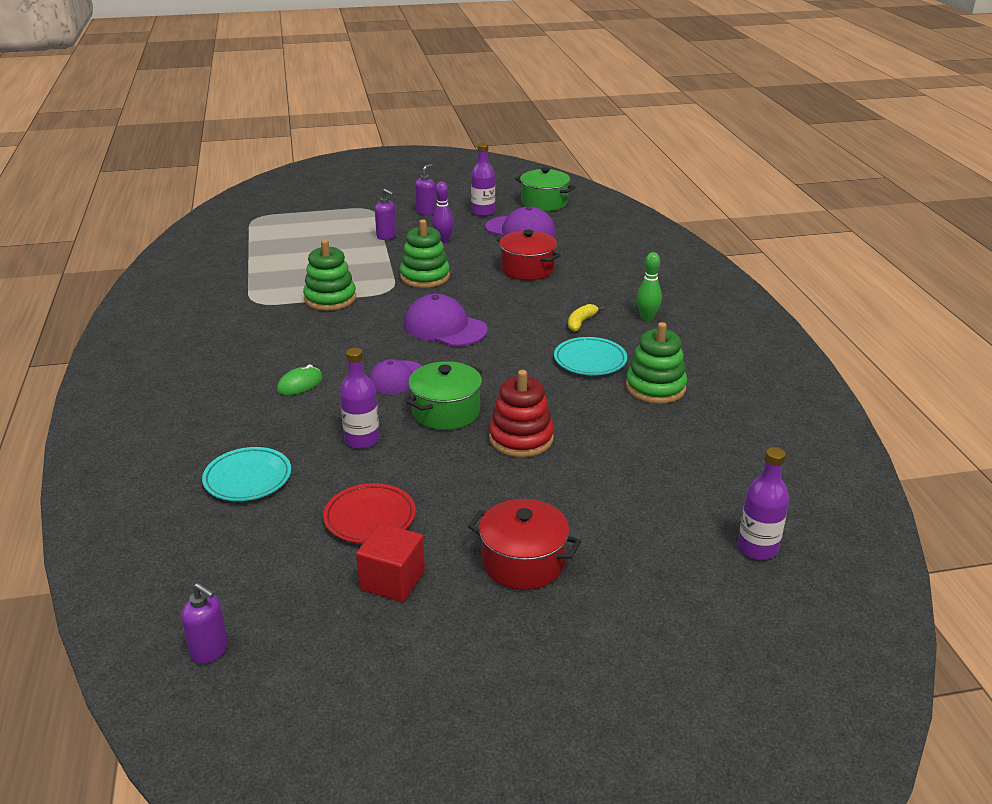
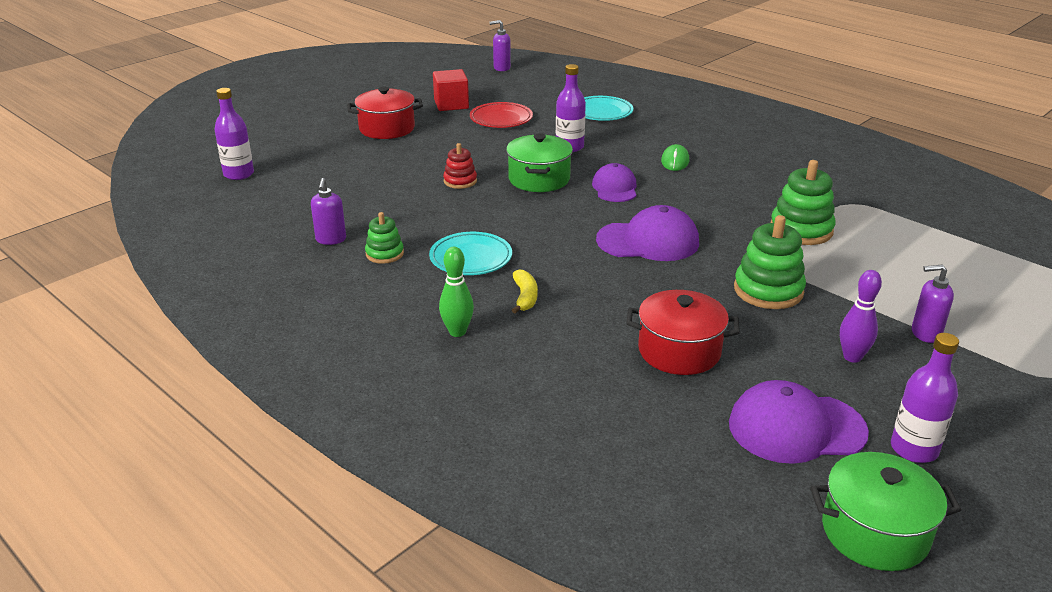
camera: 145 degrees right, 0 degrees up
(426, 212) = (980, 407): purple soap dispenser -> purple soap dispenser (331, 240)
(521, 438) = (460, 181): red stacking toy -> red stacking toy, size x0.59
(655, 388) = (384, 254): green stacking toy -> green stacking toy, size x0.59

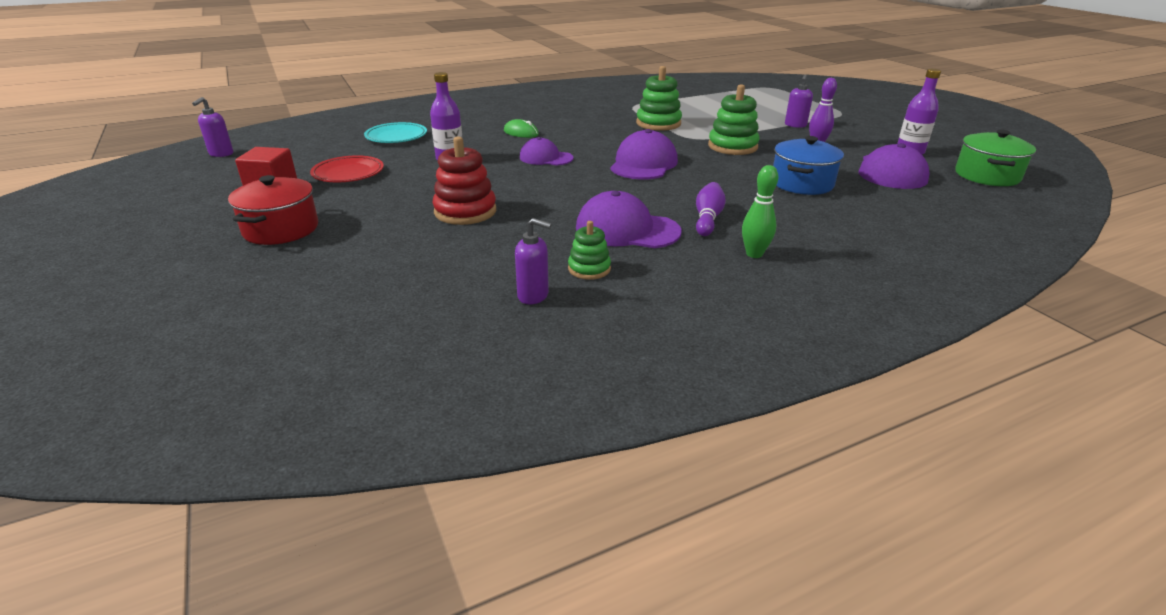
camera: 70 degrees left, 0 degrees up
(239, 174) = (272, 346): purple bottle -> none
(460, 181) = (465, 211): red stacking toy -> red stacking toy, size x1.69
(471, 258) = (627, 229): turquoise plate -> purple cap
(525, 297) = (707, 219): yellow banana -> purple bowling pin
(539, 179) = (499, 180): green pot -> none
(679, 351) = (802, 183): red pot -> blue pot

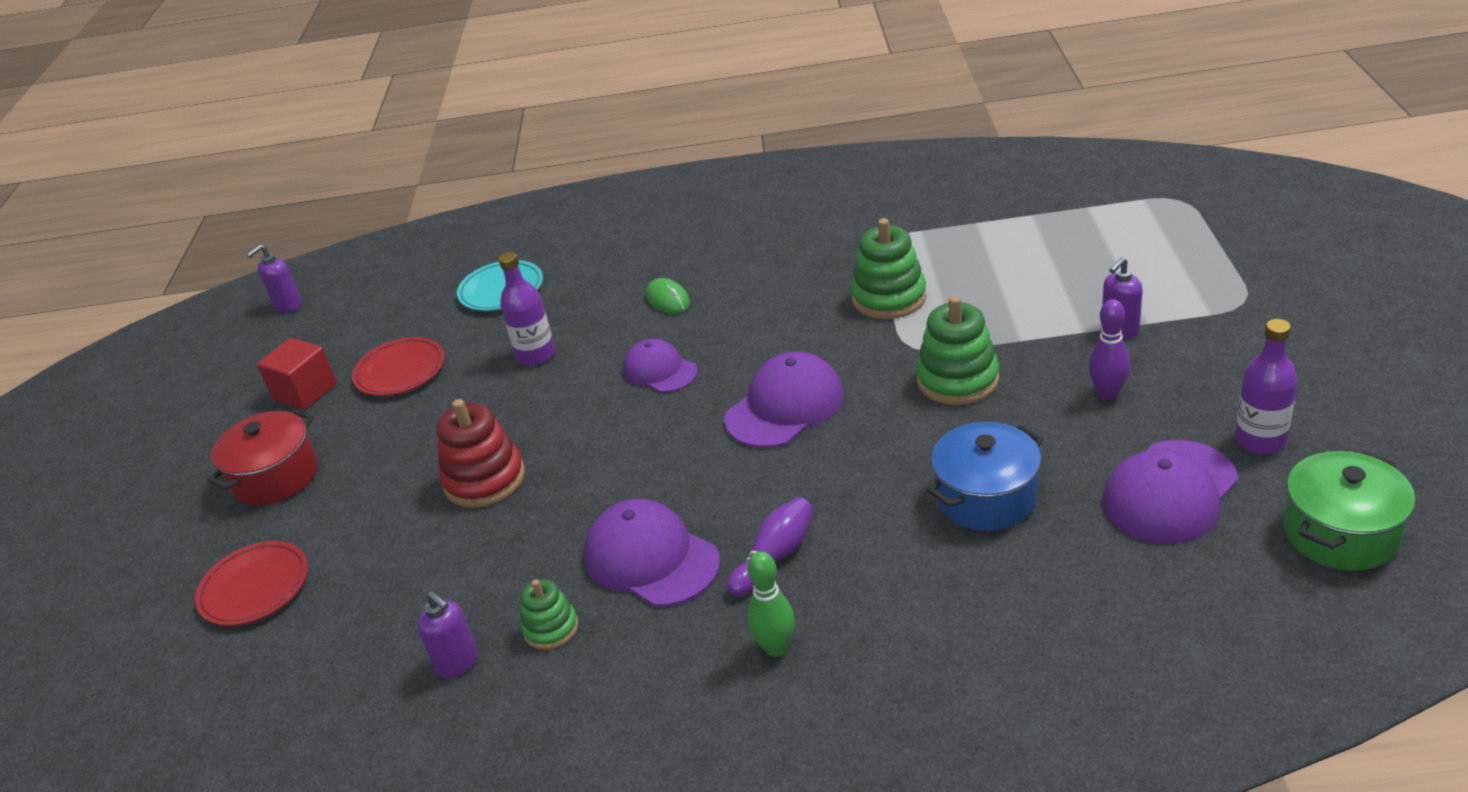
camera: 30 degrees right, 5 degrees up
(311, 285) = (255, 588): none -> red plate

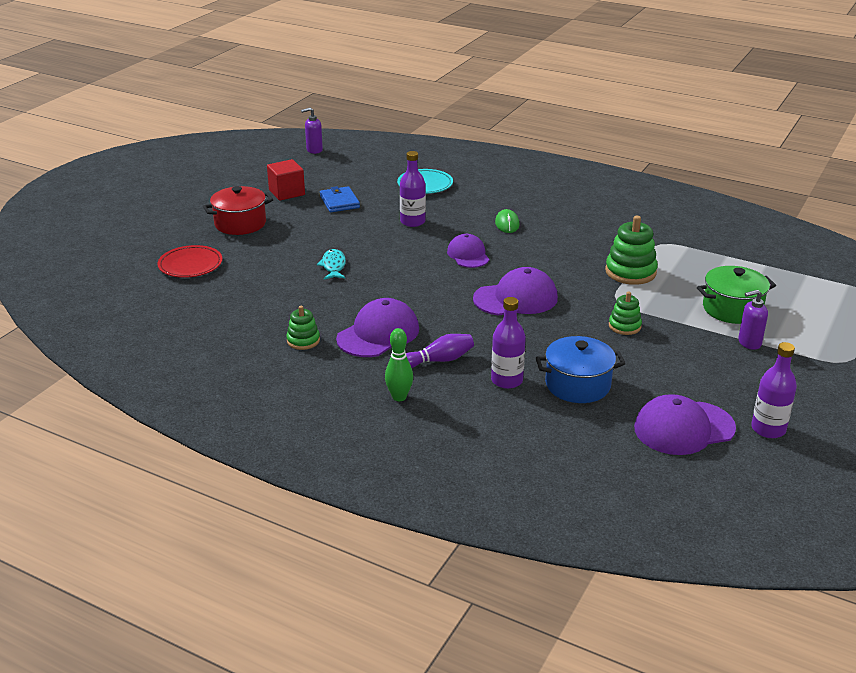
camera: 25 degrees right, 5 degrees down
(400, 371) = (339, 202): red plate -> blue wallet
(458, 663) = (249, 335): purple soap dispenser -> none
(484, 479) = (333, 266): red stacking toy -> turquoise fish
(651, 558) = (378, 334): purple cap -> purple cap turned 60 degrees clockwise
(893, 540) = (507, 380): none -> purple bottle
(957, 380) = (624, 326): green stacking toy -> green stacking toy, size x0.59
(1107, 393) = (704, 369): purple bowling pin -> none
(1340, 533) = (761, 490): green pot -> green pot (732, 309)

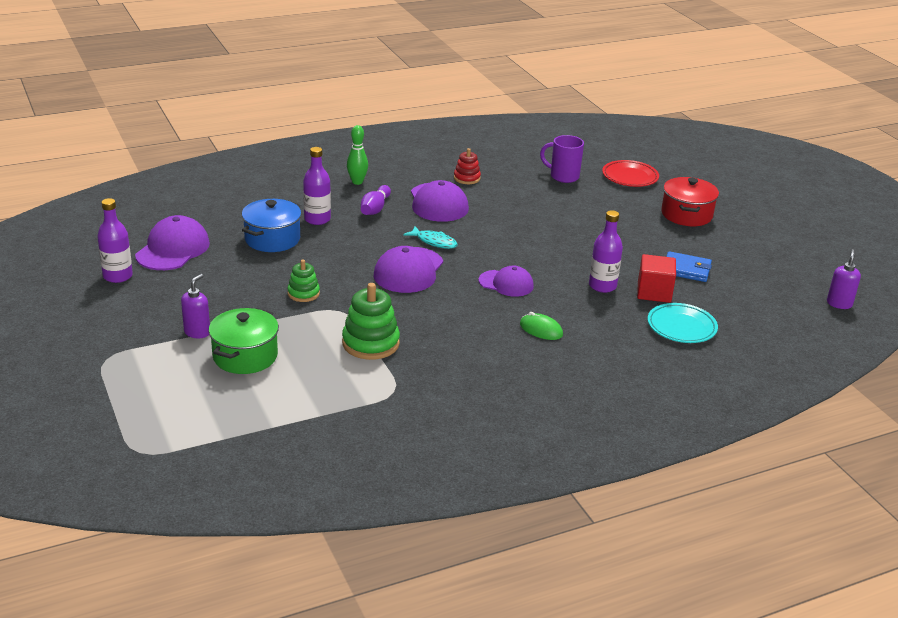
camera: 125 degrees right, 0 degrees up
(231, 295) = (563, 176): none -> purple mug
(287, 192) = (735, 253): red cube -> red cube (654, 292)
(303, 340) = (467, 178): green stacking toy -> red stacking toy
(333, 266) = (561, 223): turquoise fish -> turquoise fish (434, 242)

